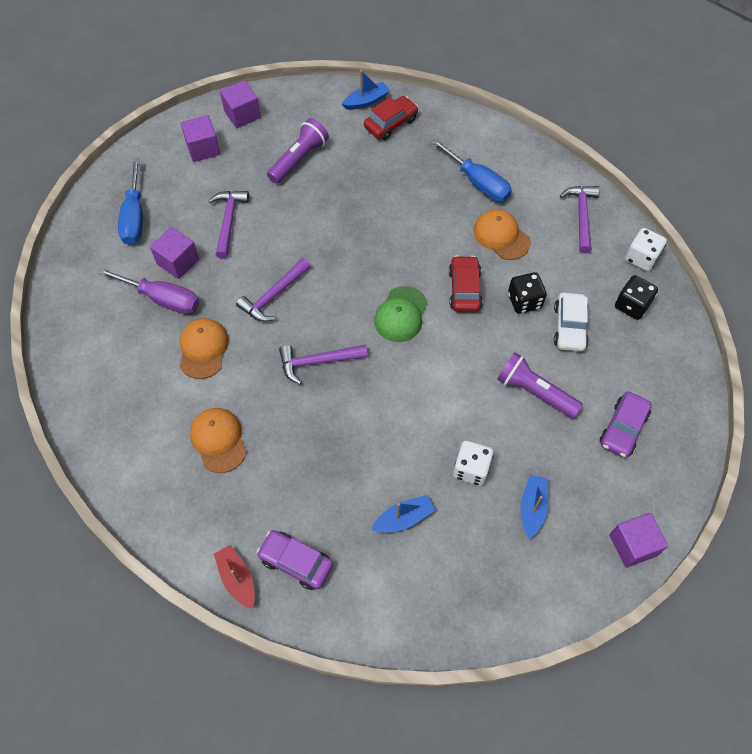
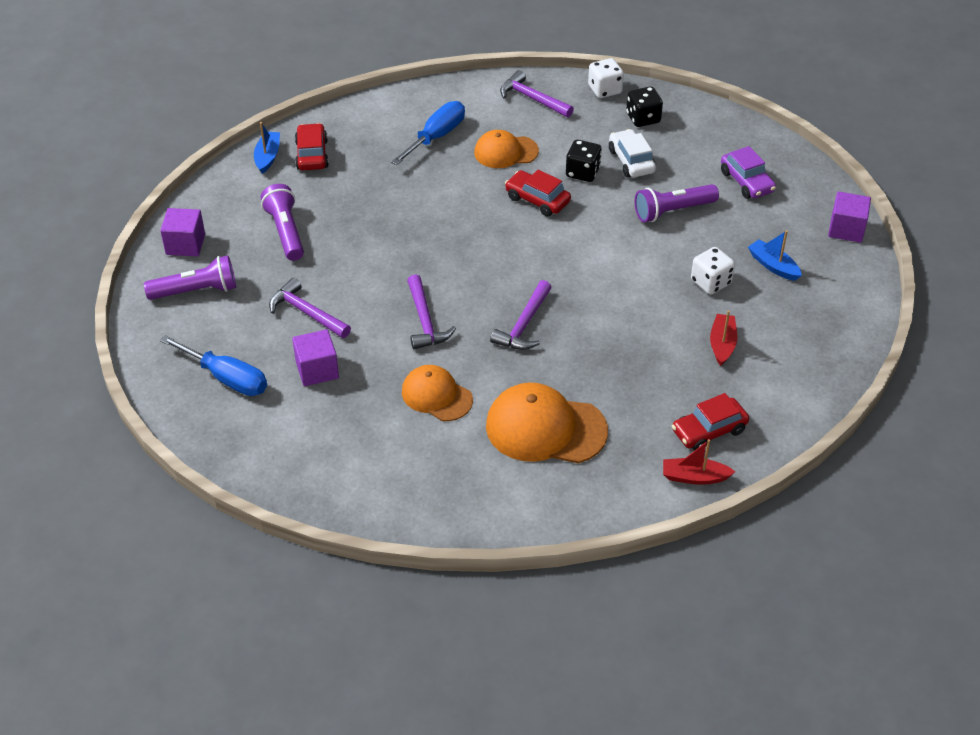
camera: 55 degrees left, 15 degrees down
(162, 299) = (350, 400): purple screwdriver -> none
(203, 148) = (196, 291): purple cube -> purple flashlight
(218, 440) = (545, 428): orange cap -> orange cap, size x1.58
(296, 562) = (709, 431): purple car -> red car
(401, 314) = (525, 250): green cap -> none
(403, 518) = (722, 344): blue boat -> red boat
(478, 183) = (436, 137): blue screwdriver -> blue screwdriver turned 45 degrees counterclockwise
(569, 327) = (631, 161): white car -> white car turned 150 degrees counterclockwise

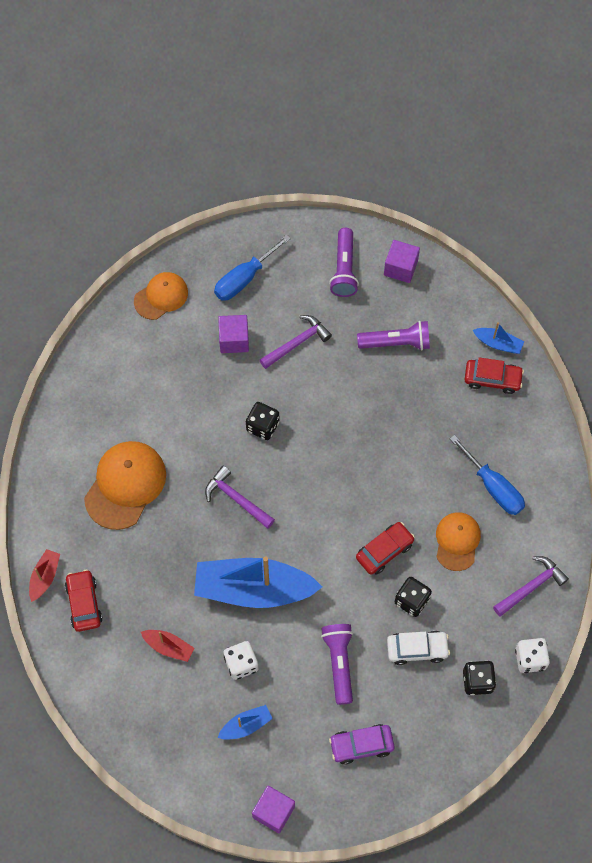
camera: 105 degrees right, 20 degrees up
(425, 321) = (262, 426): purple hammer -> black dice
(436, 395) = (182, 417): orange cap -> orange cap (161, 296)
(624, 289) = (253, 589): none -> blue boat

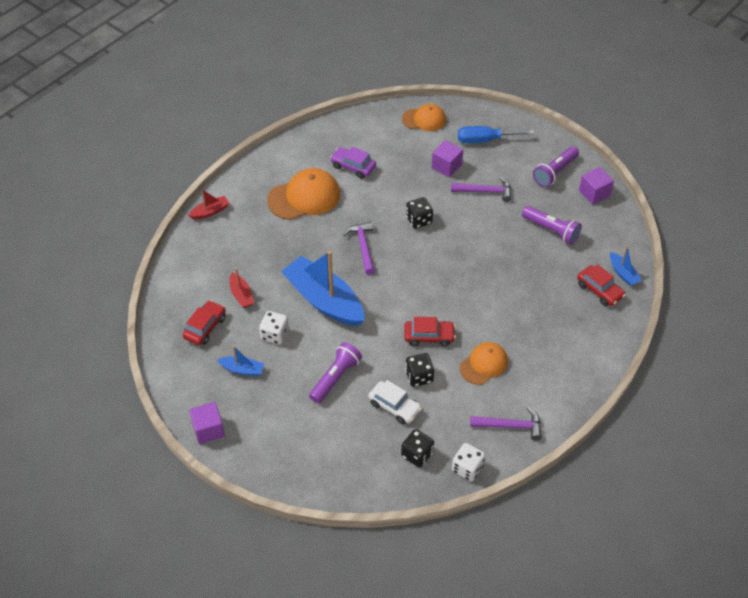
camera: 40 degrees right, 15 degrees down
(84, 603) = (217, 239): red car -> red car (205, 327)
(361, 745) = (302, 434): purple car -> purple car (353, 167)
(493, 487) = (540, 350): blue screwdriver -> none

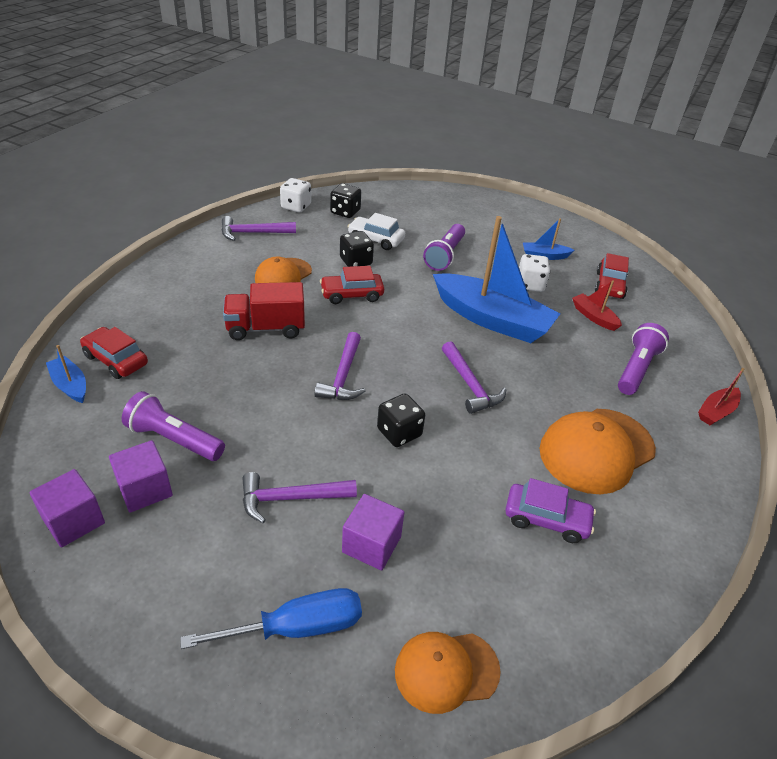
camera: 165 degrees right, 10 degrees down
(208, 429) = (545, 217): purple cube -> purple cube (145, 489)
(447, 262) = (343, 376): none -> purple hammer
(498, 308) = (265, 328): none -> red truck
(555, 172) = (146, 560): purple flashlight -> purple flashlight (636, 369)

